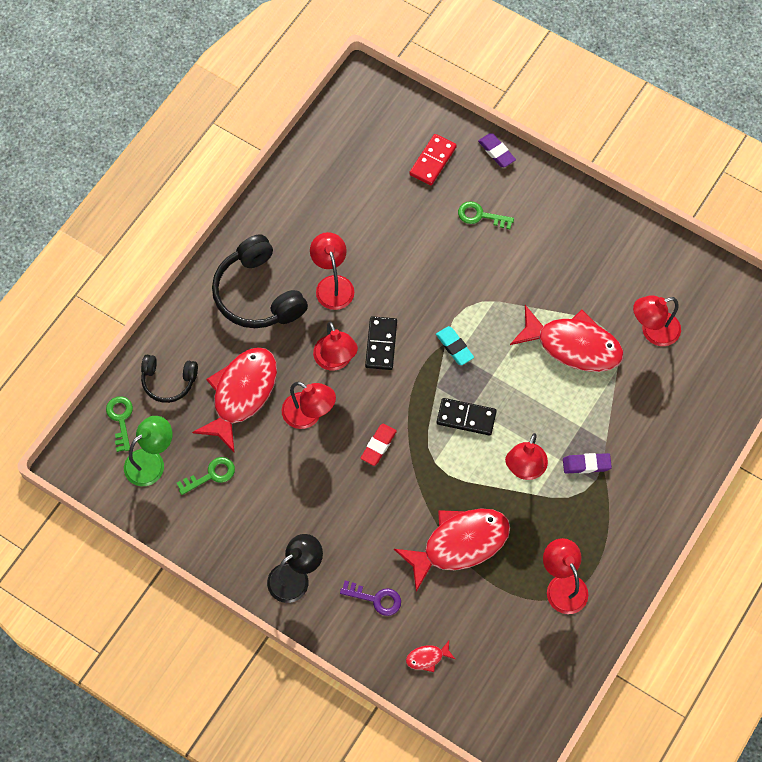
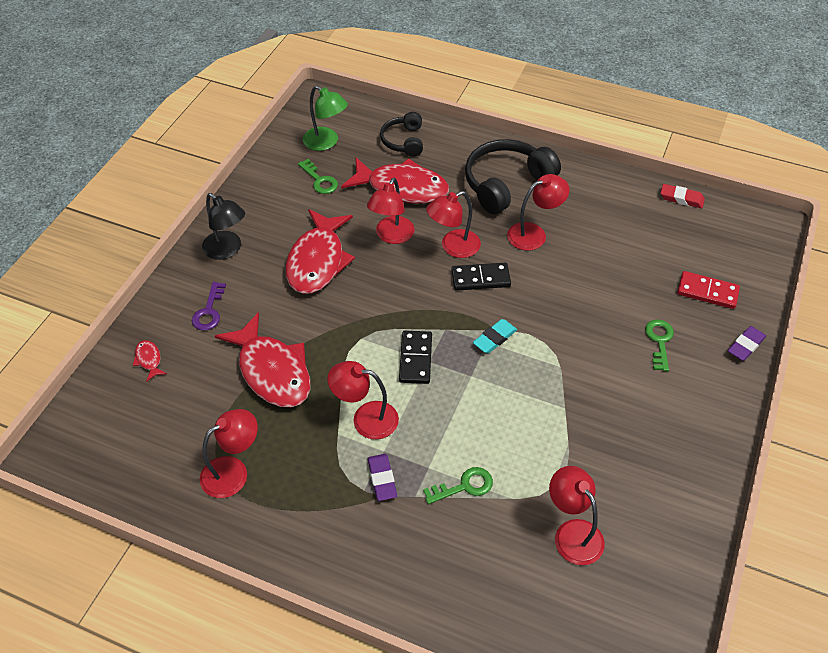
camera: 80 degrees right, 15 degrees down
(120, 419) = (362, 119): green key -> green key (464, 486)
(378, 446) = (370, 291): red eraser -> red eraser (681, 198)
(573, 345) = (528, 448): red fish -> red fish (317, 261)

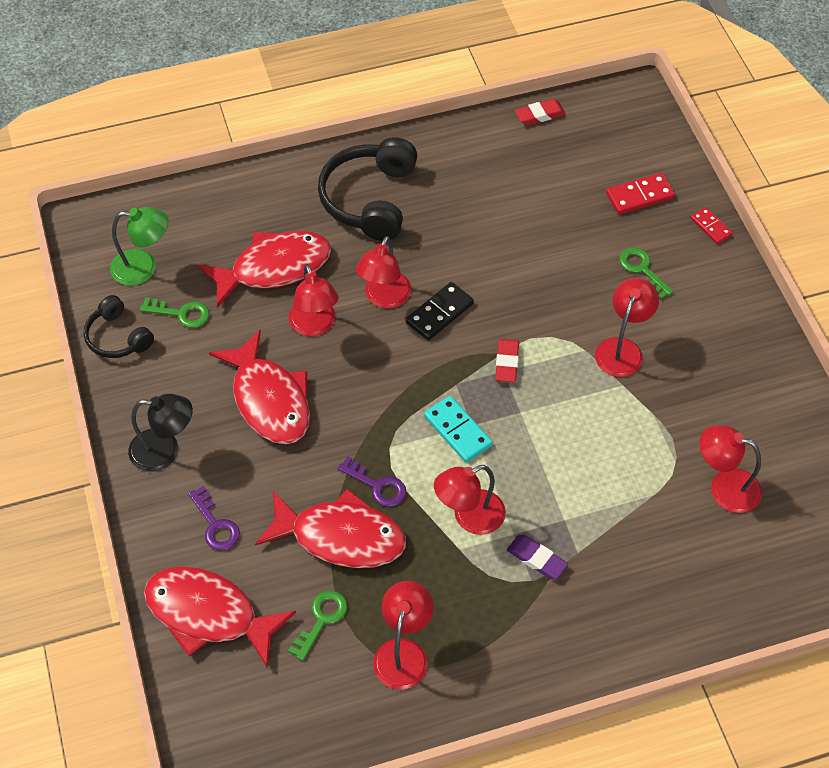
camera: 40 degrees left, 5 degrees up
(149, 360) = (209, 614): red fish -> red fish, size x2.46
(328, 356) = (377, 486): none -> purple key
(403, 141) = (223, 215): black headphones -> black headphones (117, 337)
(415, 359) = (457, 431): black domino -> turquoise domino
(464, 486) = (608, 513): green key -> green key (321, 620)
(494, 338) = (507, 363): turquoise eraser -> red eraser
(534, 234) = (444, 235): red lamp -> red lamp (622, 349)
(745, 346) = (710, 227): purple eraser -> red domino

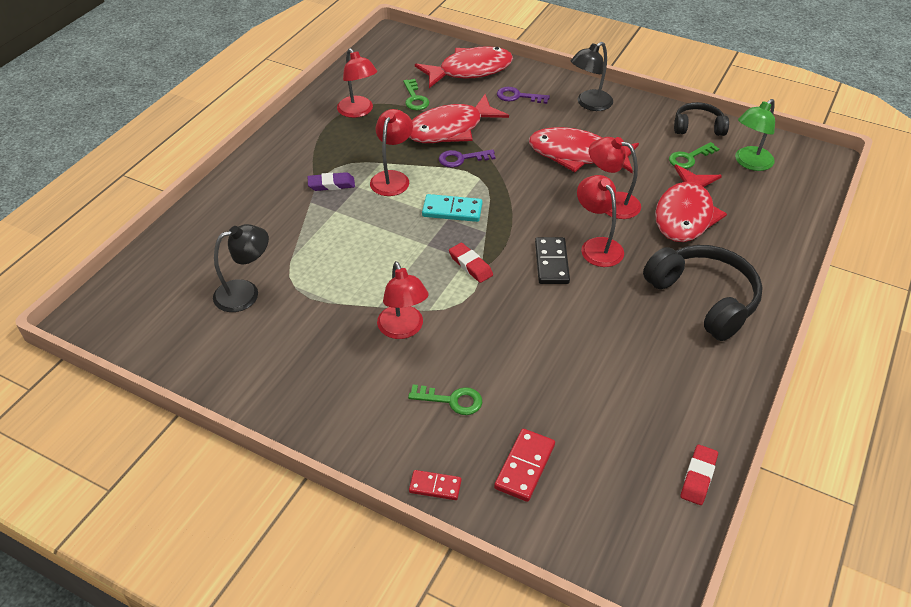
camera: 135 degrees right, 10 degrees down
(724, 487) = (245, 293): red lamp -> black lamp

